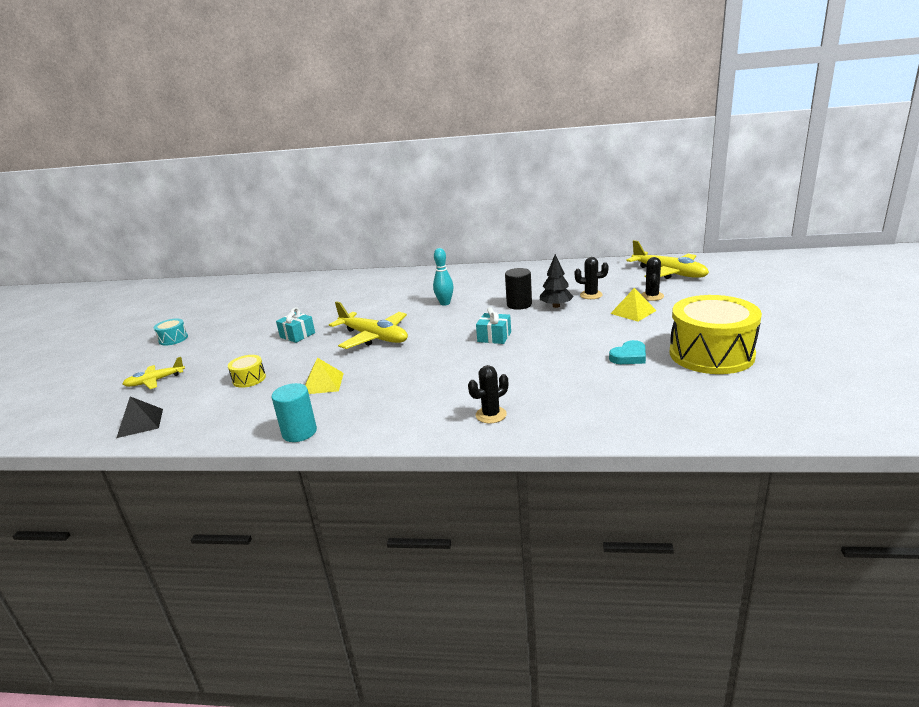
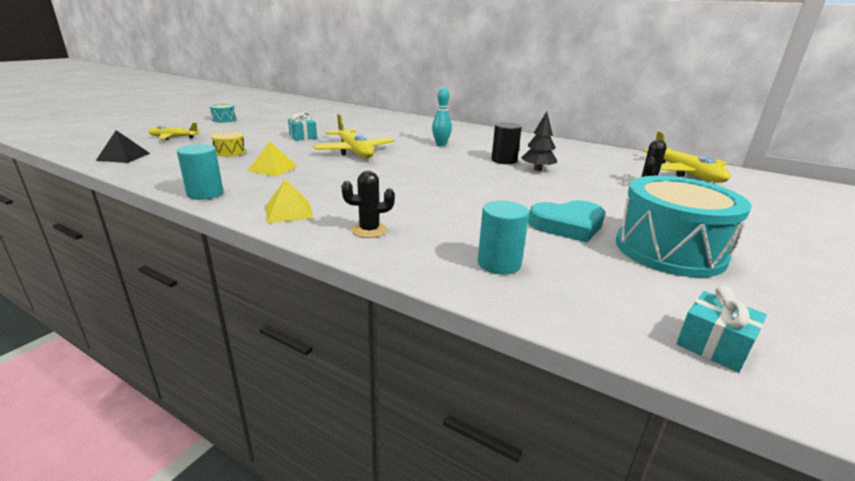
camera: 20 degrees right, 0 degrees up
(494, 337) = (452, 176): turquoise gift -> turquoise gift (713, 345)
(591, 295) = (582, 170): black cactus -> none
(614, 407) = (499, 263): none -> turquoise cylinder
(629, 356) = (567, 225): turquoise heart -> turquoise heart, size x1.57
(633, 312) = (612, 192): yellow pyramid -> yellow pyramid (289, 211)
(711, 354) = (669, 250): yellow drum -> turquoise drum

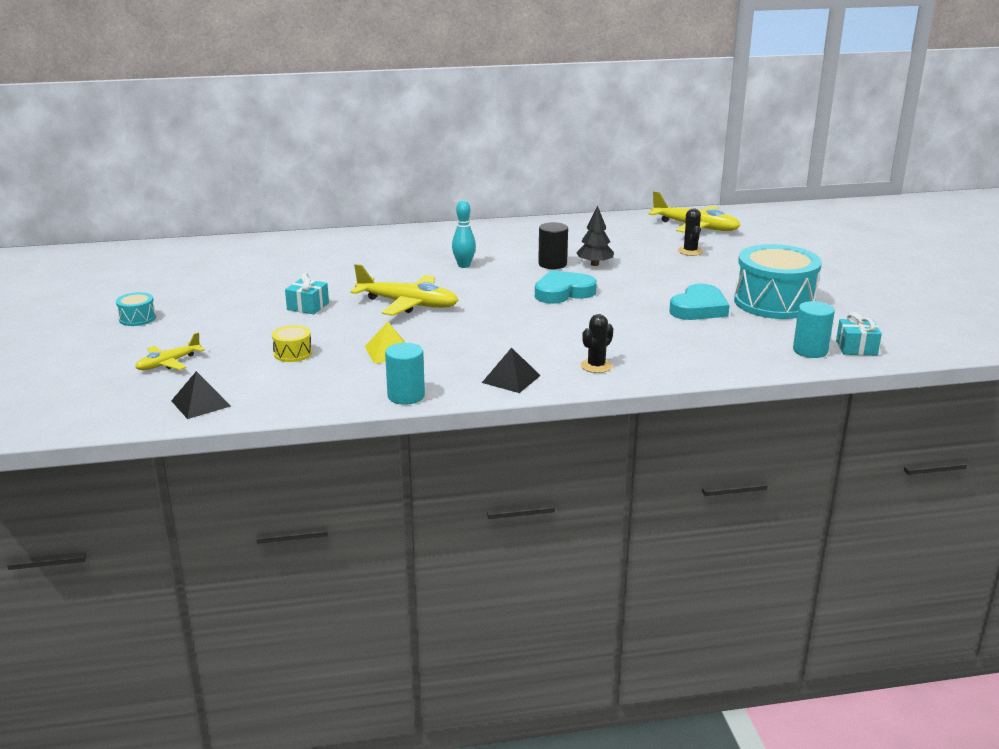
camera: 40 degrees left, 0 degrees up
(289, 211) = (511, 379): yellow pyramid -> black pyramid
(471, 177) = (563, 292): none -> turquoise heart
(499, 263) = (709, 352): turquoise cylinder -> turquoise cylinder (810, 351)

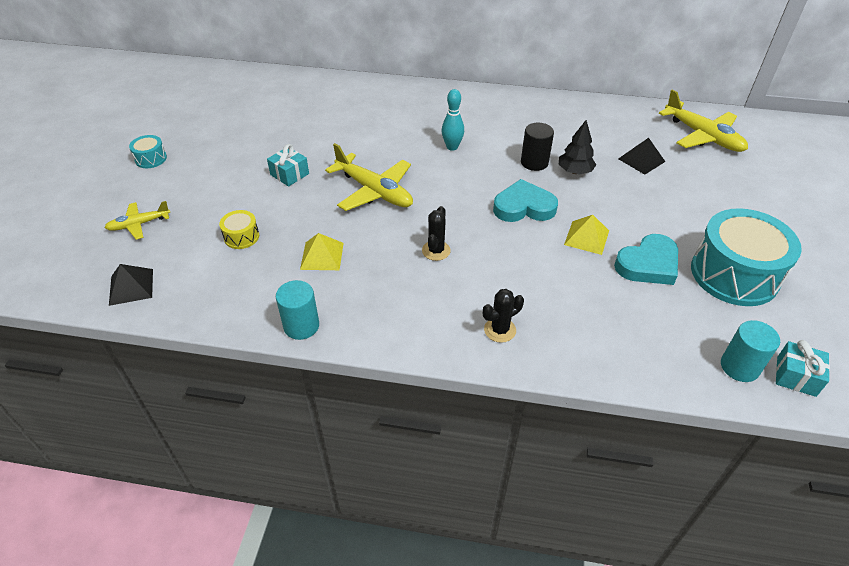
camera: 20 degrees right, 20 degrees up
(511, 379) = (408, 327): black pyramid -> black pyramid (641, 160)
(634, 301) = (586, 237): none -> yellow pyramid
(690, 251) = (680, 172): black cactus -> black cactus (436, 251)

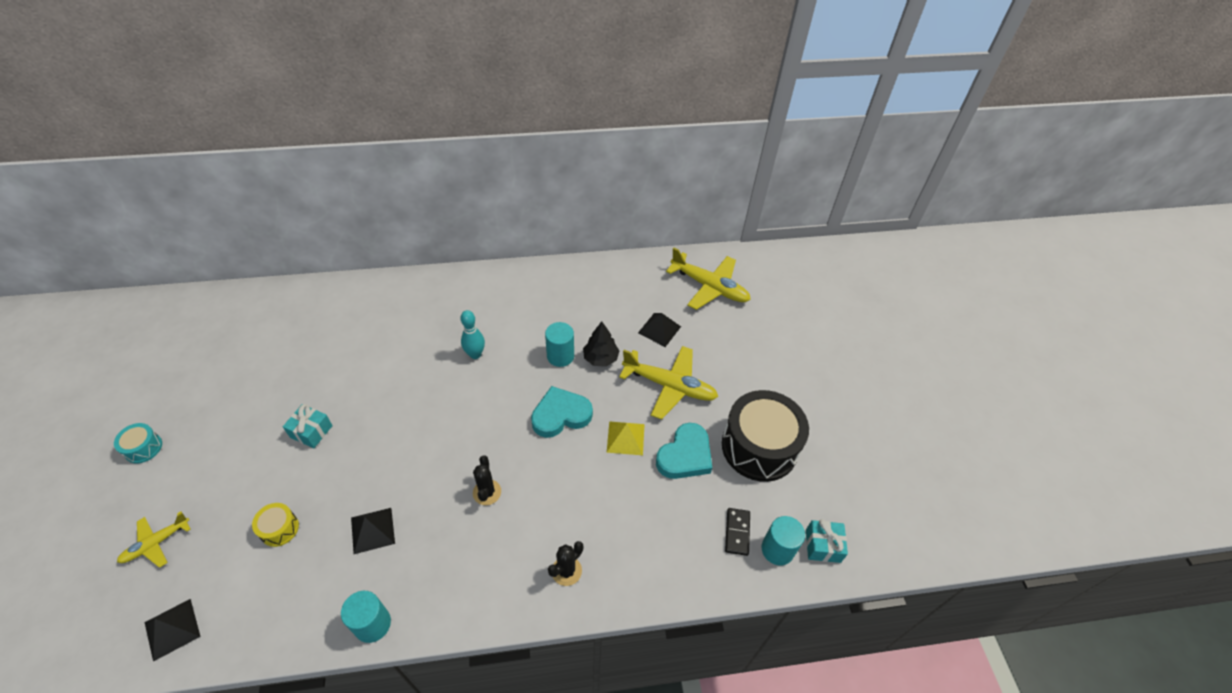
camera: 20 degrees left, 5 degrees up
(322, 256) = (372, 530): yellow pyramid -> black pyramid
(374, 191) = (407, 432): yellow plane -> yellow plane (669, 386)
(534, 162) = (560, 356): black cylinder -> turquoise cylinder
(694, 341) = (737, 532): none -> black domino
(734, 274) = (759, 447): turquoise drum -> black drum

